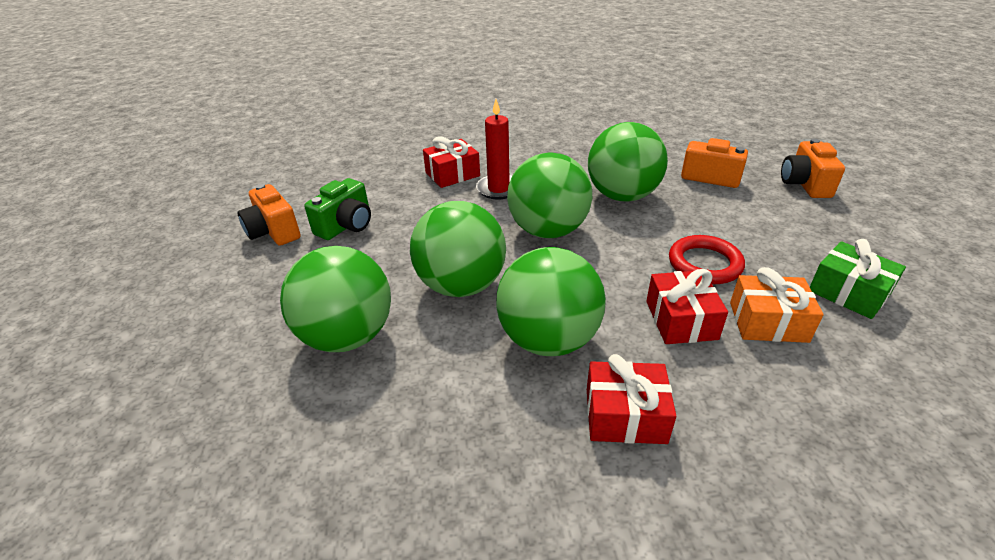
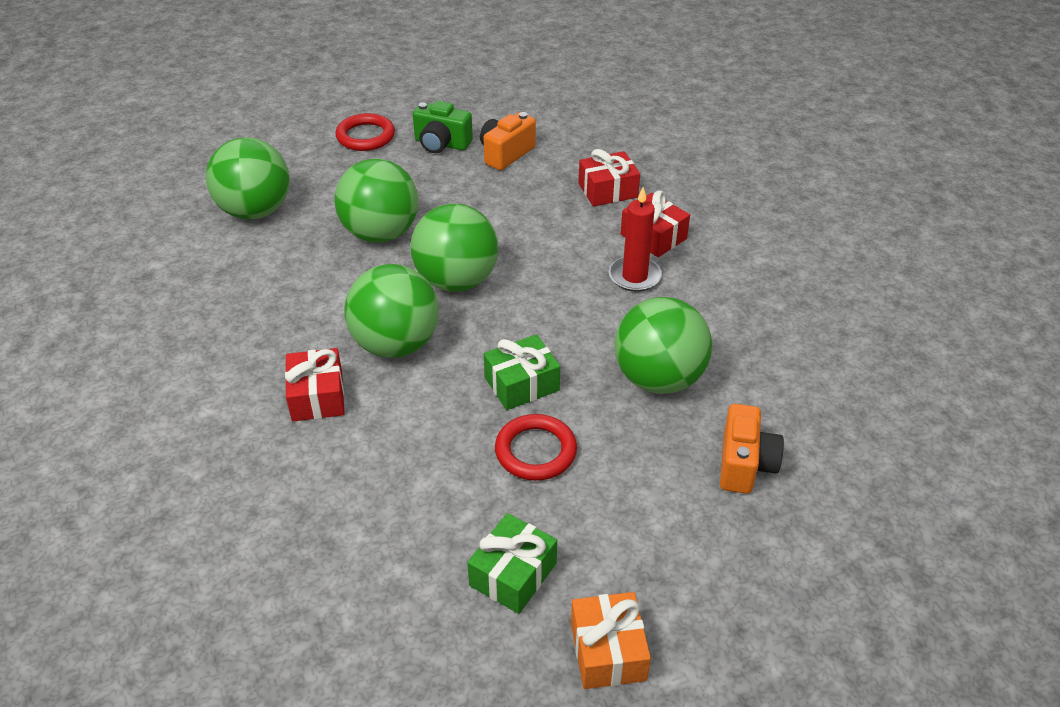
camera: 75 degrees right, 5 degrees up
(133, 334) = (365, 136): none -> red ring
(346, 226) = (528, 191): green camera -> green camera (441, 144)
(548, 231) = (562, 325): green ball -> green ball (255, 211)
(620, 261) = (521, 384): none -> green gift
(681, 320) = (438, 430): red gift -> red gift (608, 190)
(768, 322) = (448, 497): orange gift -> orange gift (608, 651)
(804, 184) = (766, 570): orange camera -> none

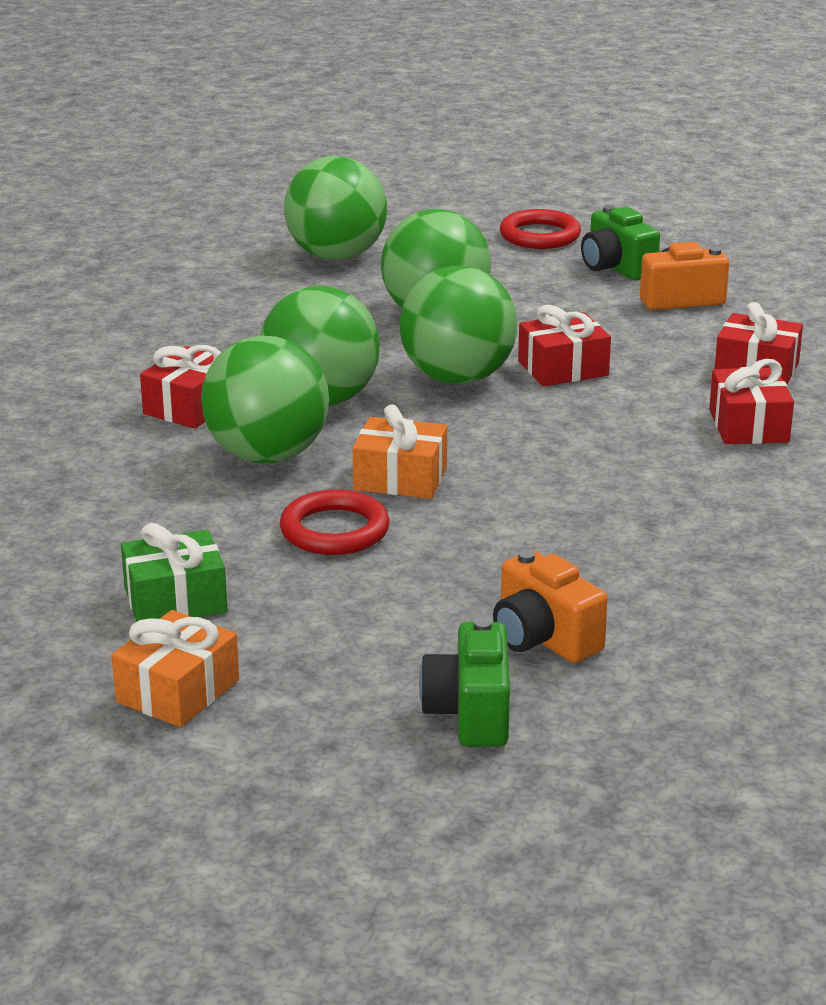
camera: 40 degrees right, 15 degrees down
(507, 242) = (563, 368): none -> red gift
(521, 384) = (400, 478): green gift -> orange gift
(634, 276) = (668, 448): red candle -> none
(658, 379) = (557, 535): green ball -> green ball (267, 456)
(745, 464) = (543, 639): orange camera -> orange camera turned 90 degrees clockwise
(778, 549) = (470, 713): none -> green camera

